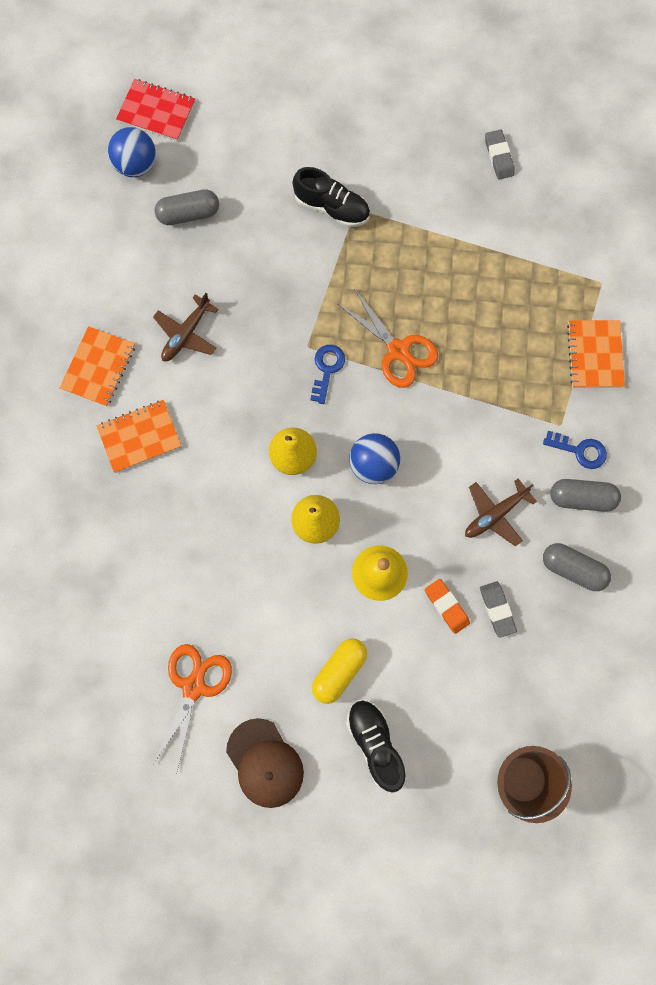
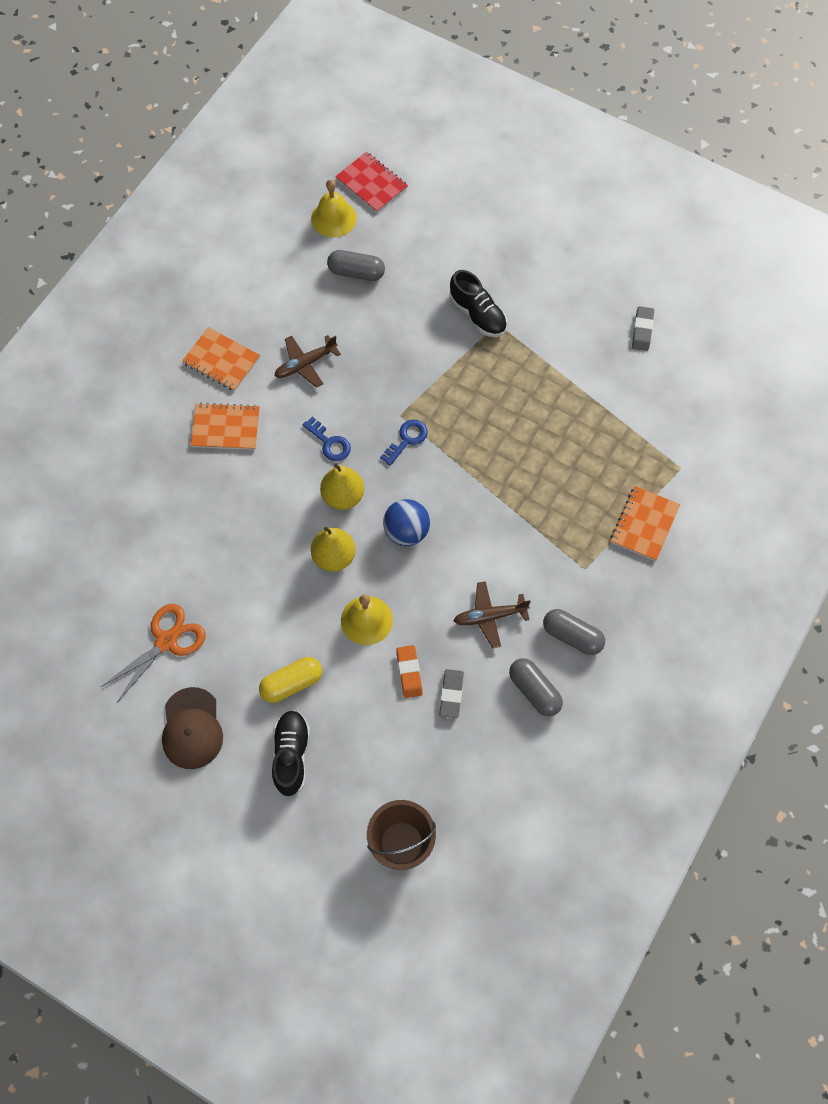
camera: 25 degrees right, 10 degrees down
(98, 367) = (221, 360): orange notebook -> orange notebook turned 75 degrees clockwise
(136, 165) = (333, 218): blue ball -> yellow bell
(398, 350) = (475, 450): orange scissors -> none
(580, 450) = (590, 597): blue key -> blue key (329, 443)

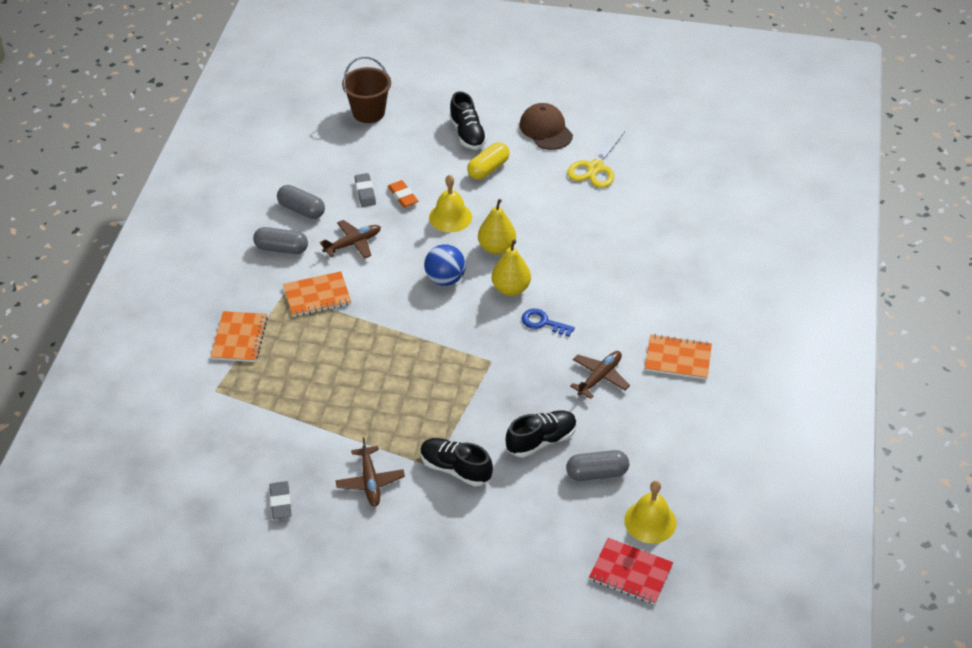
camera: 160 degrees right, 20 degrees down
(166, 641) = (595, 168): orange scissors -> yellow scissors
(226, 428) = (639, 309): orange notebook -> orange notebook (317, 296)
(390, 317) = (541, 440): none -> black shoe
(407, 439) = (475, 344): blue key -> none
(557, 325) = (370, 482): none -> brown plane

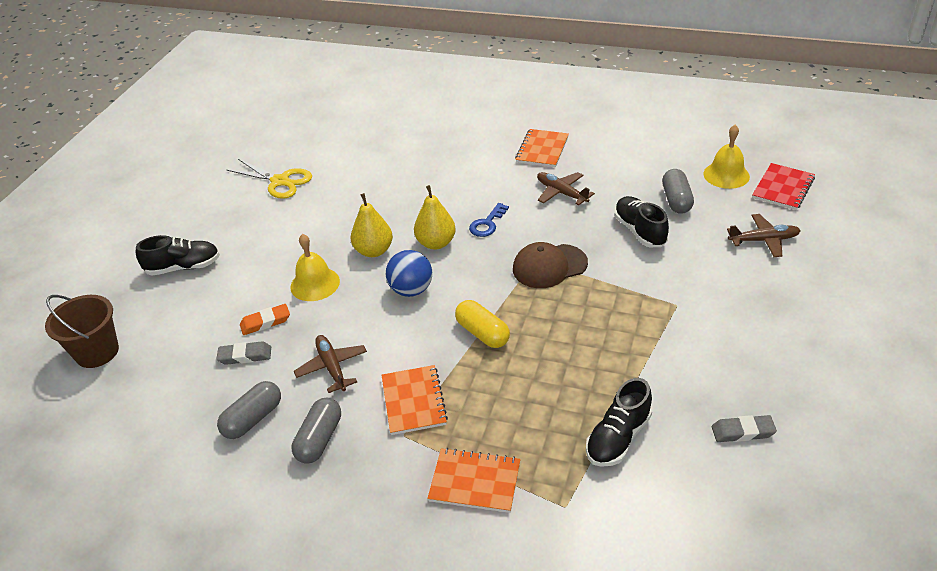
camera: 80 degrees left, 5 degrees down
(370, 482) = (703, 353): brown plane -> brown plane (764, 240)
(455, 469) = (679, 288): black shoe -> black shoe (618, 438)
(488, 169) = (249, 253): yellow capsule -> yellow capsule (482, 333)
(546, 129) = (207, 210): brown cap -> brown cap (549, 266)

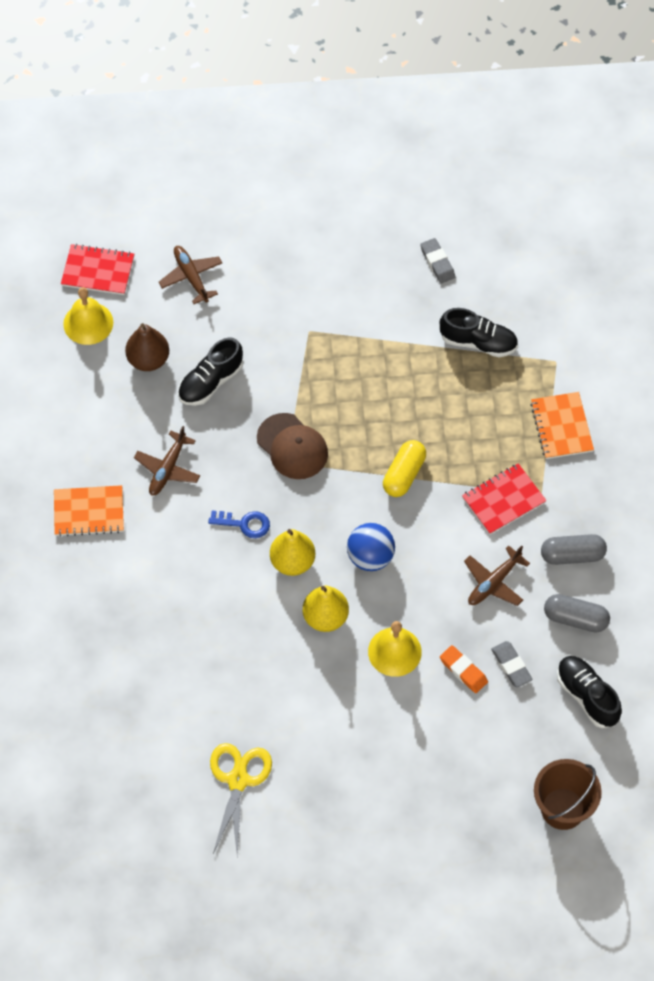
camera: 115 degrees left, 20 degrees up
(183, 267) = (419, 801): black shoe -> black shoe (587, 696)
(414, 401) = (503, 500): orange notebook -> red notebook
(676, 200) = (148, 360): grey capsule -> brown pear

